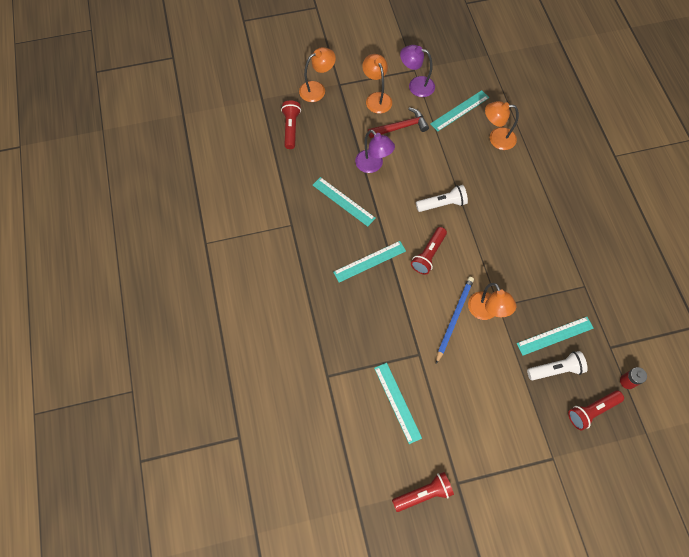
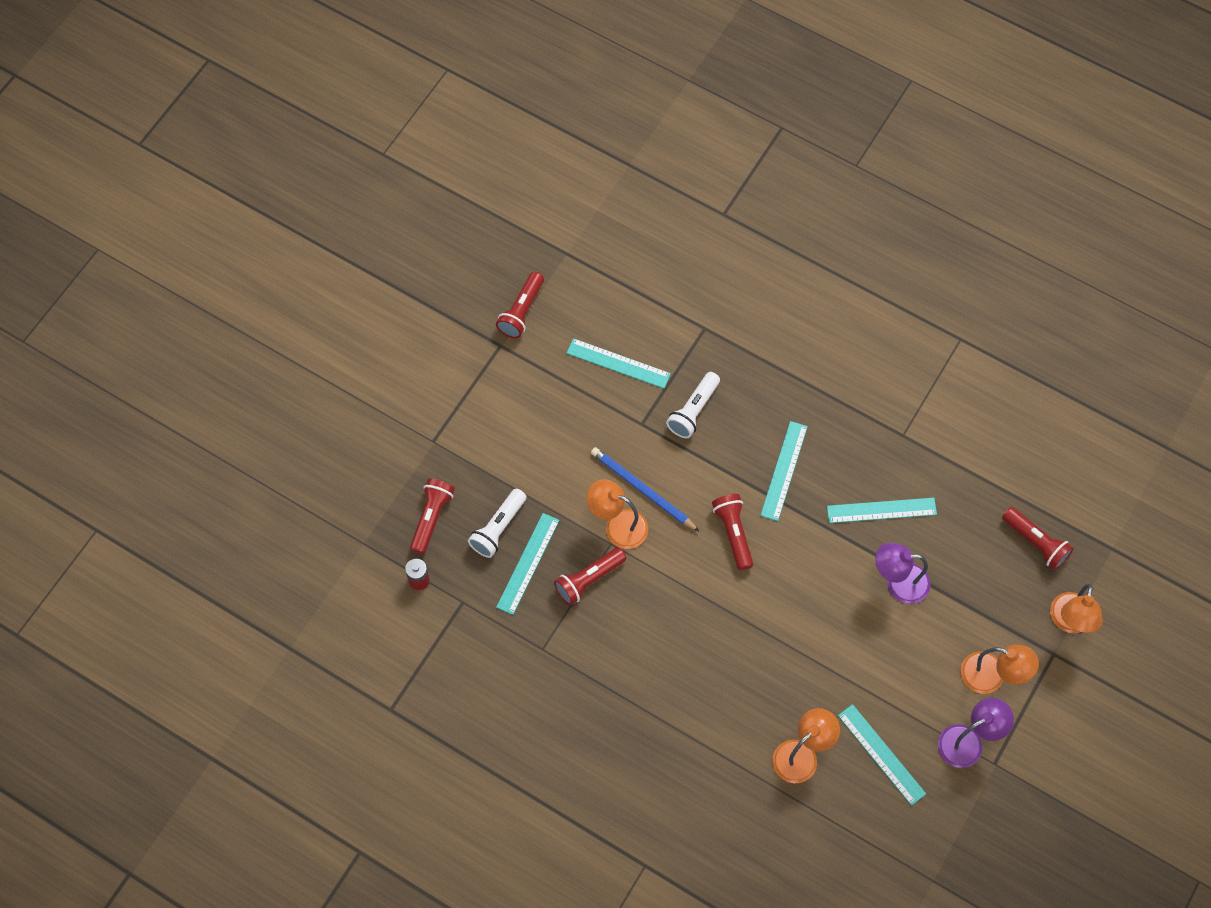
camera: 135 degrees right, 0 degrees up
(401, 127) = (922, 663): red hammer -> none
(442, 204) = (778, 607): white flashlight -> white flashlight (693, 411)
(454, 318) = (642, 489): blue pencil -> blue pencil turned 150 degrees clockwise
(459, 110) = (881, 754): turquoise ruler -> turquoise ruler turned 45 degrees counterclockwise
(528, 298) = (589, 580): none -> red flashlight

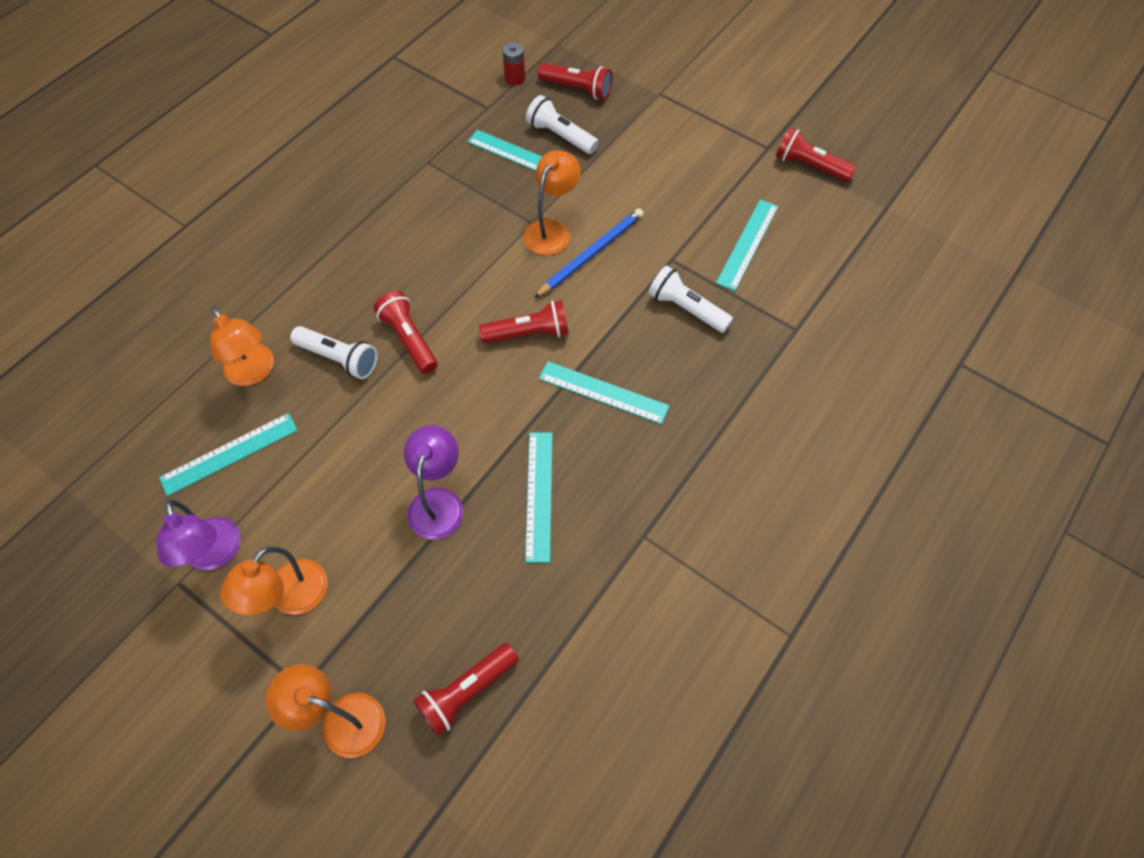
camera: 95 degrees right, 5 degrees down
(589, 580) = (494, 202): red flashlight -> red flashlight (408, 339)
(778, 685) = (339, 358): none -> white flashlight

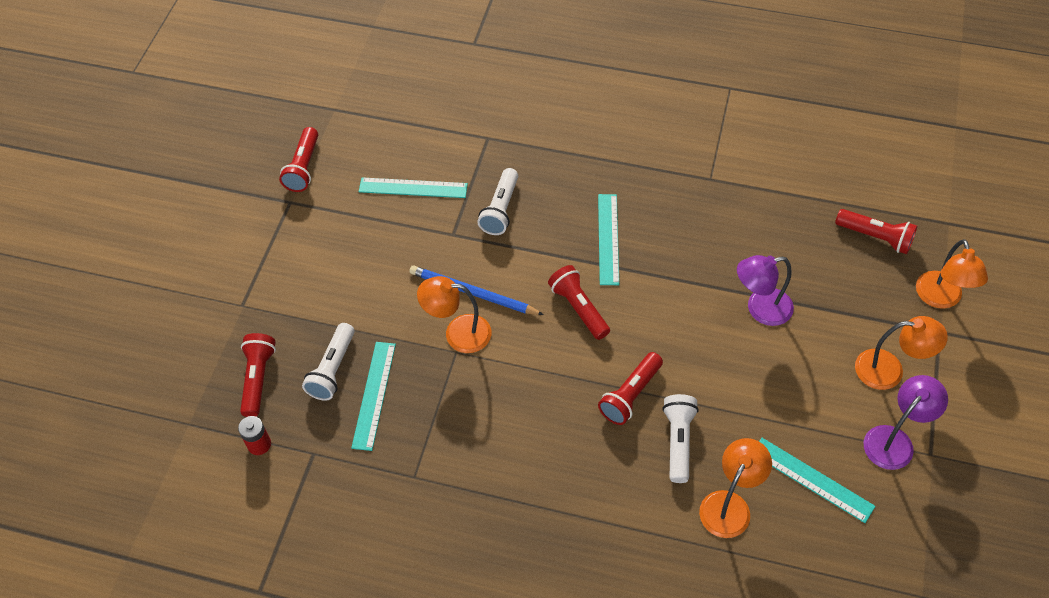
camera: 110 degrees left, 5 degrees down
(539, 495) = (716, 248): turquoise ruler -> none

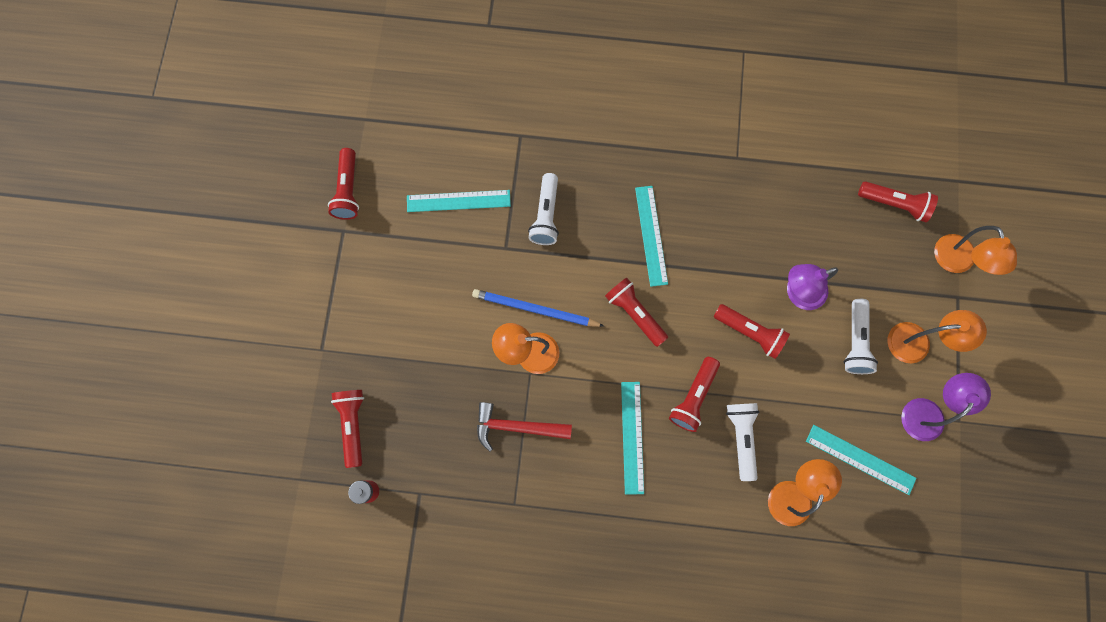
camera: 10 degrees left, 20 degrees up
(333, 369) = (420, 406): white flashlight -> white flashlight (855, 342)
(374, 395) = (463, 427): turquoise ruler -> turquoise ruler (632, 437)
(431, 401) = (516, 427): none -> red hammer
(702, 340) = (750, 332): none -> red flashlight

